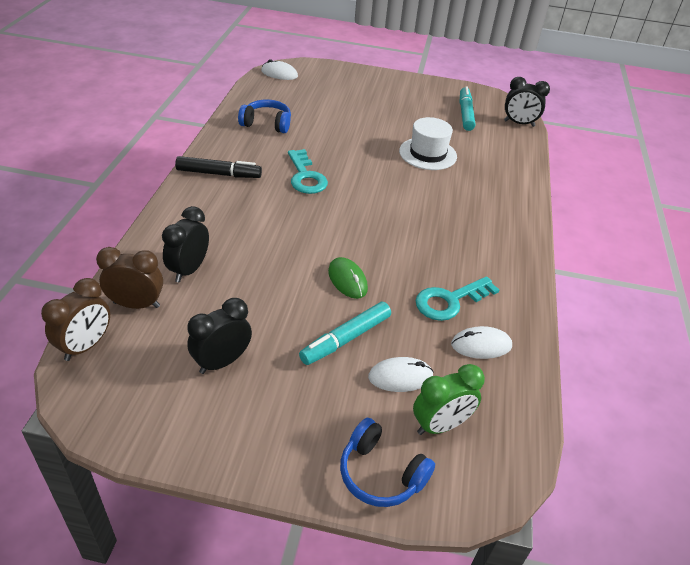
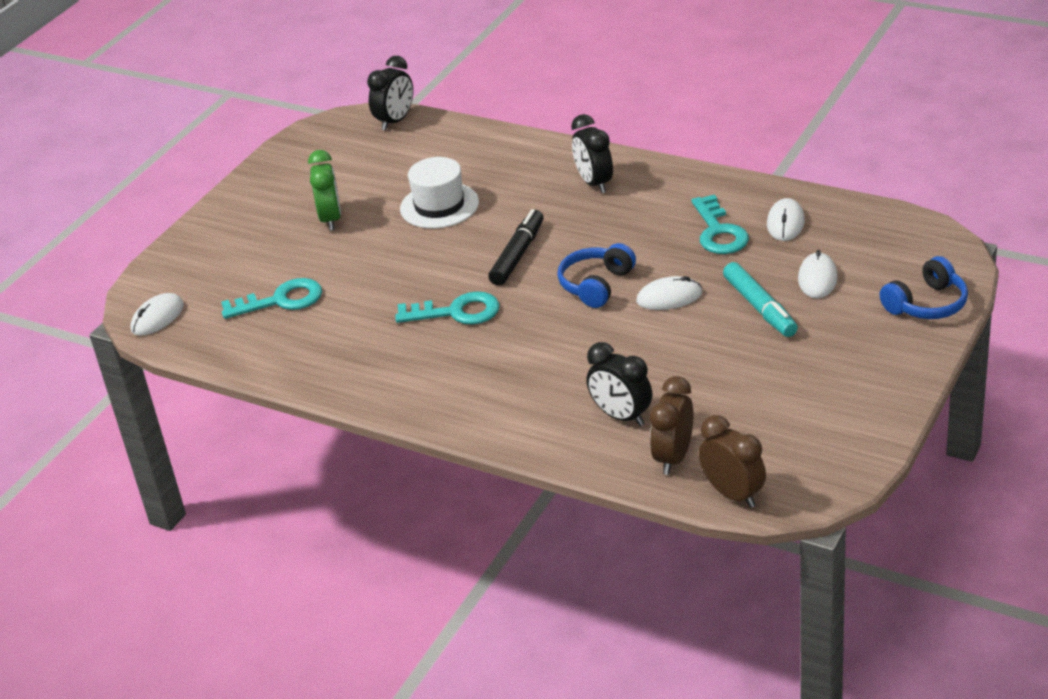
camera: 65 degrees left, 5 degrees down
(219, 174) = (424, 388): black marker -> black marker (517, 255)
(222, 362) = (776, 394): black clock -> black clock (594, 183)
(266, 124) = (308, 339): blue headphones -> blue headphones (596, 285)
(304, 109) = (281, 300): none -> turquoise key
(347, 280) = (669, 297): green mouse -> white mouse
(440, 425) = (879, 263): green clock -> green clock (331, 219)
(465, 114) = (353, 159): turquoise marker -> none

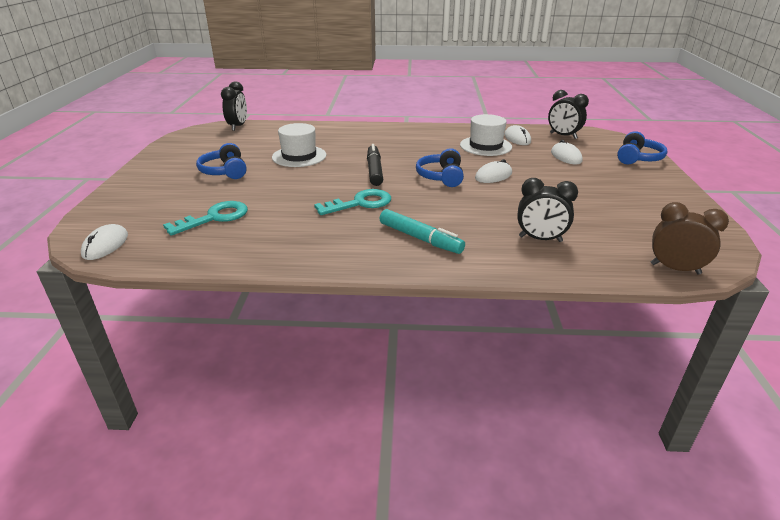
camera: 30 degrees left, 5 degrees down
(331, 219) = (225, 171): green clock -> blue headphones
(594, 183) = (389, 136): black clock -> black clock (563, 136)
(673, 457) = (606, 255): brown clock -> none
(718, 232) = (485, 146): turquoise key -> white hat
(760, 307) = (552, 172): turquoise marker -> turquoise marker (420, 238)

